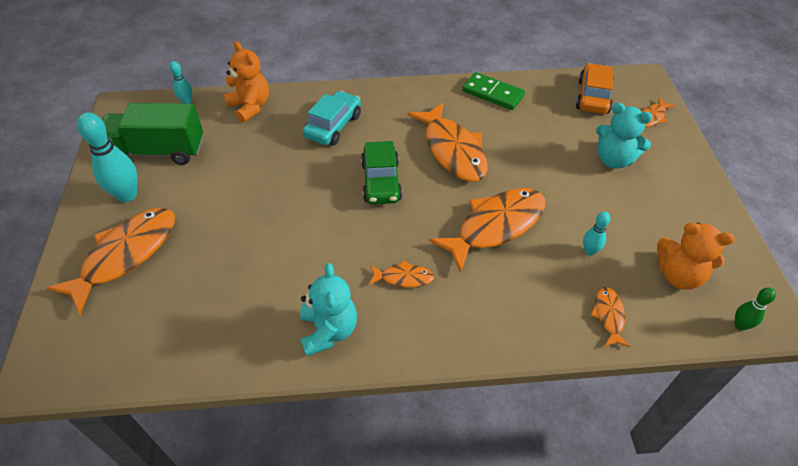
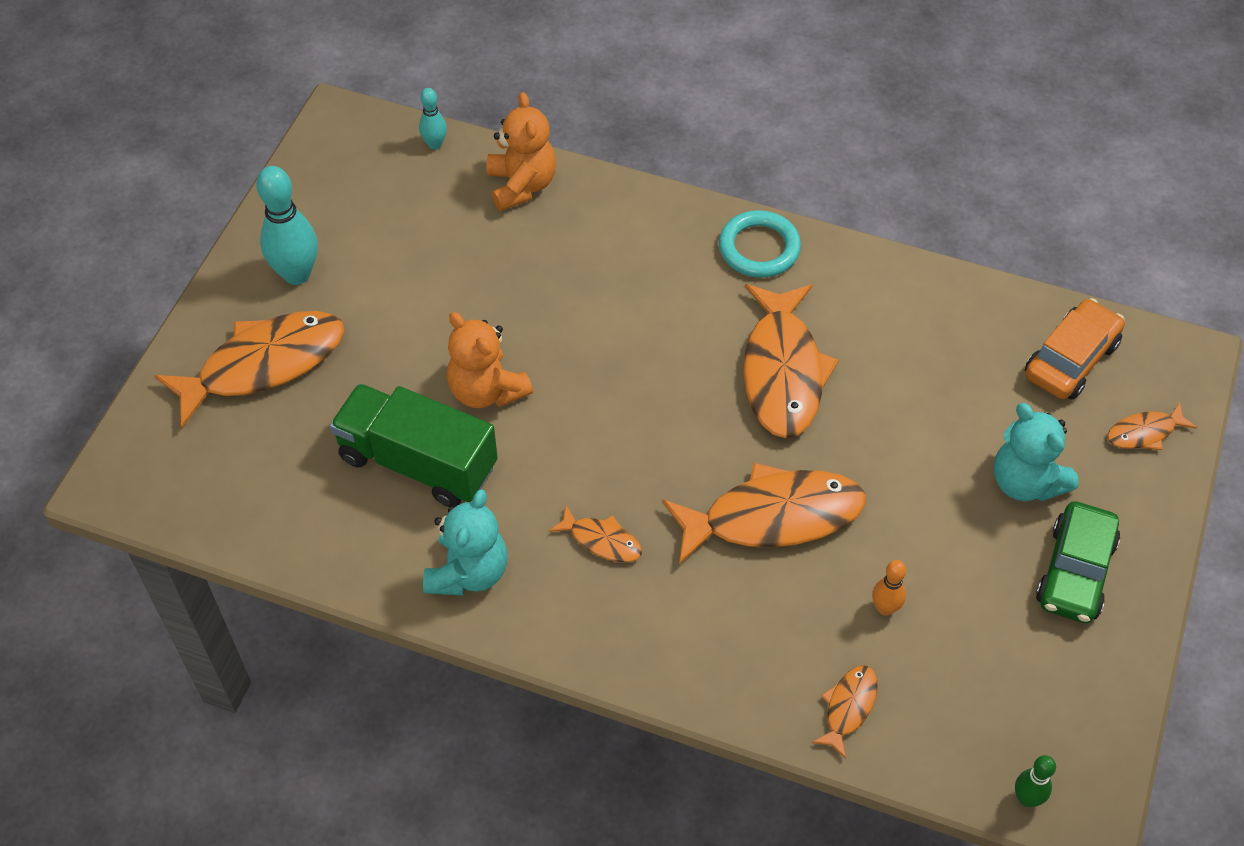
camera: 25 degrees right, 5 degrees up
(157, 151) = (362, 216): green truck -> green truck (418, 462)
(333, 126) = (627, 264): turquoise car -> none
(381, 182) = (648, 384): green car -> green car (1075, 572)
(402, 96) = (759, 248): none -> turquoise ring
(493, 93) = (907, 294): green domino -> none
(589, 251) = (885, 608): turquoise bowling pin -> orange bowling pin
(678, 275) = (991, 695): orange teddy bear -> orange teddy bear (487, 390)

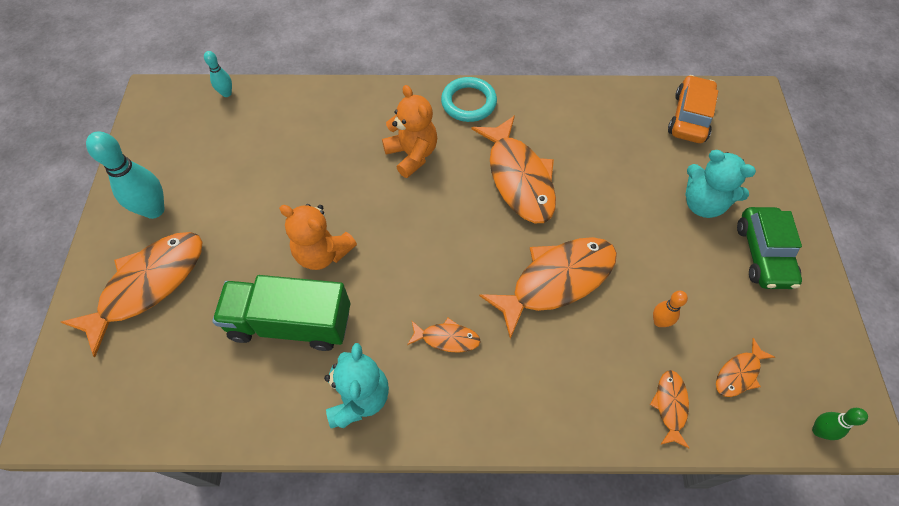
camera: 20 degrees left, 5 degrees up
(521, 185) = (296, 104): orange teddy bear -> orange teddy bear (412, 154)
(1144, 432) = (755, 149): orange fish -> orange fish (739, 373)

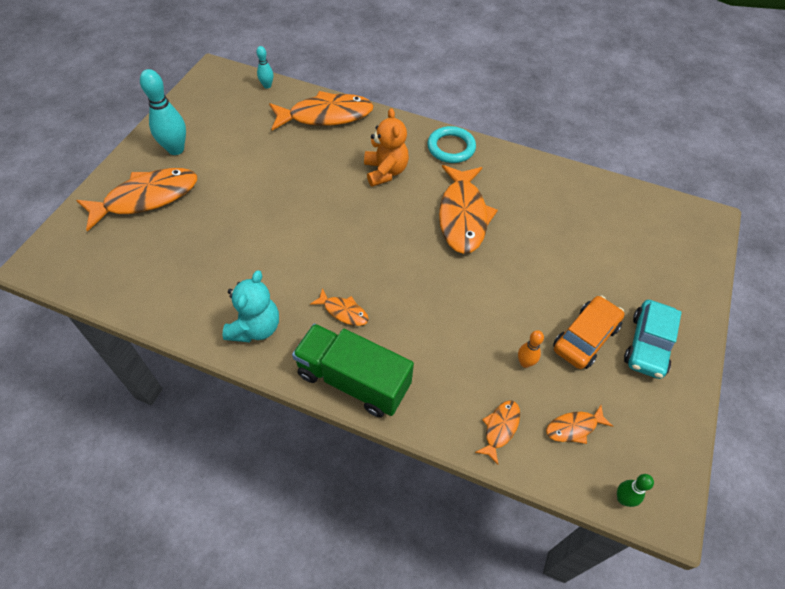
camera: 20 degrees right, 5 degrees down
(290, 323) = (232, 259): green truck -> green truck (353, 380)
(323, 253) = (281, 219): orange teddy bear -> none
(556, 281) = (454, 302): orange fish -> orange fish (326, 116)
(689, 117) = (638, 217): orange car -> orange car (585, 338)
(703, 204) = (613, 287): turquoise teddy bear -> none
(763, 254) = (648, 345): green car -> turquoise car

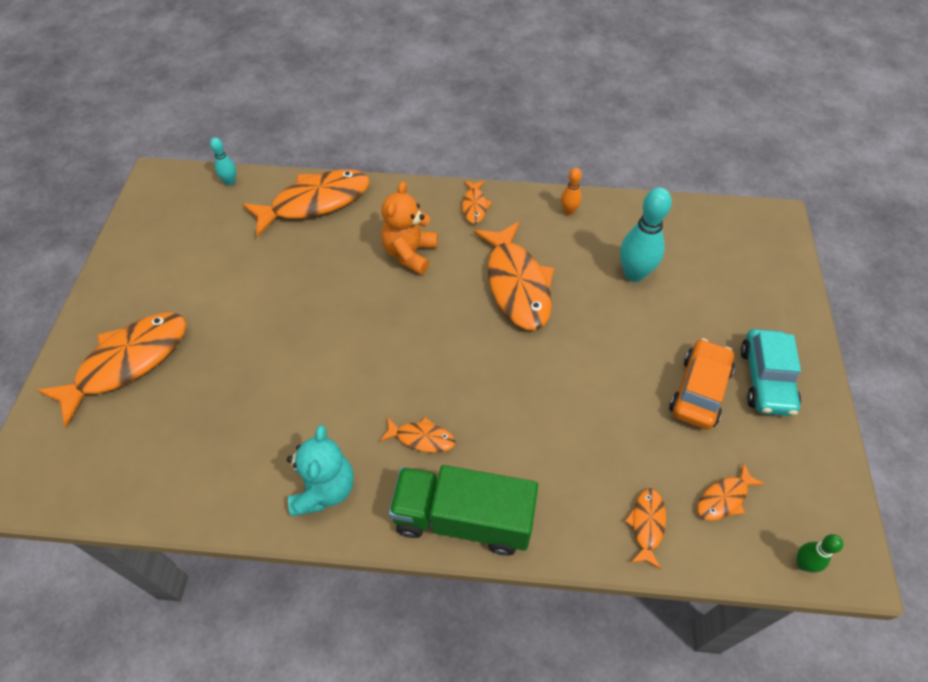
camera: 15 degrees left, 0 degrees up
(176, 149) = (143, 290): turquoise bowling pin -> turquoise bowling pin (634, 274)
(385, 171) = (410, 254): orange teddy bear -> orange teddy bear turned 135 degrees counterclockwise
(451, 147) = (474, 206): turquoise ring -> orange fish
(525, 363) = (646, 439): orange bowling pin -> orange bowling pin (568, 211)

